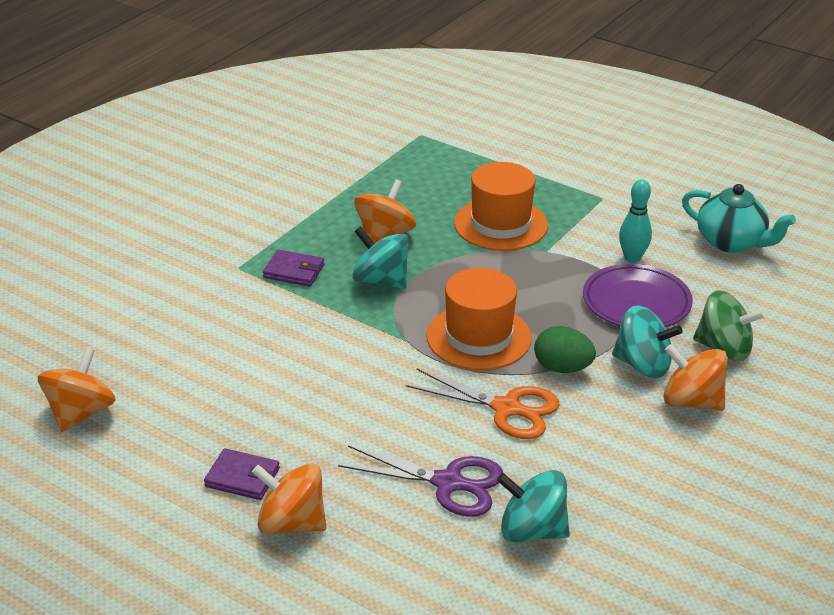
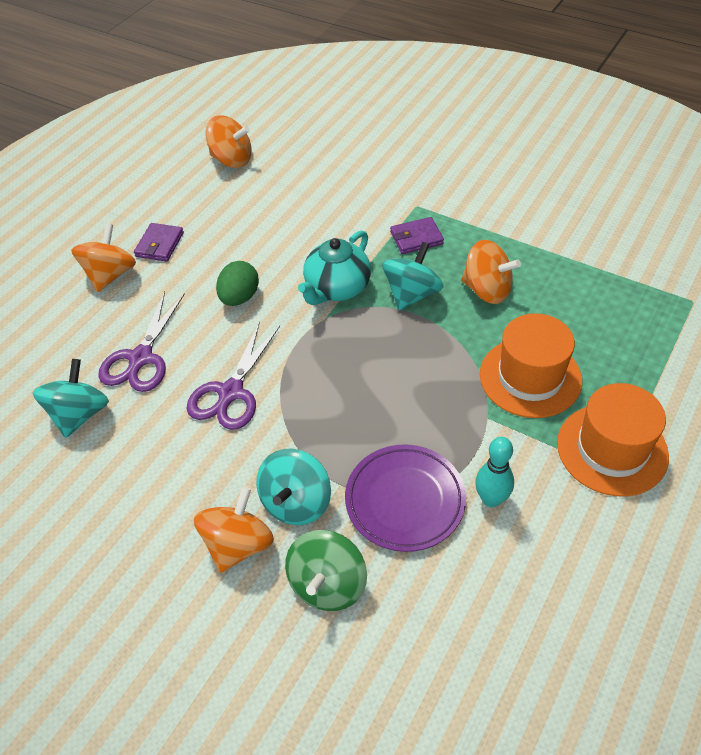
camera: 90 degrees right, 15 degrees up
(294, 271) = (416, 238): purple wallet -> purple wallet turned 60 degrees clockwise
(478, 337) = (332, 368): orange hat -> orange hat (612, 449)
(506, 408) = (231, 392): orange scissors -> purple scissors
(562, 368) = (289, 433): green egg -> green egg (240, 297)
(731, 242) = (552, 613): turquoise teapot -> turquoise teapot (337, 288)

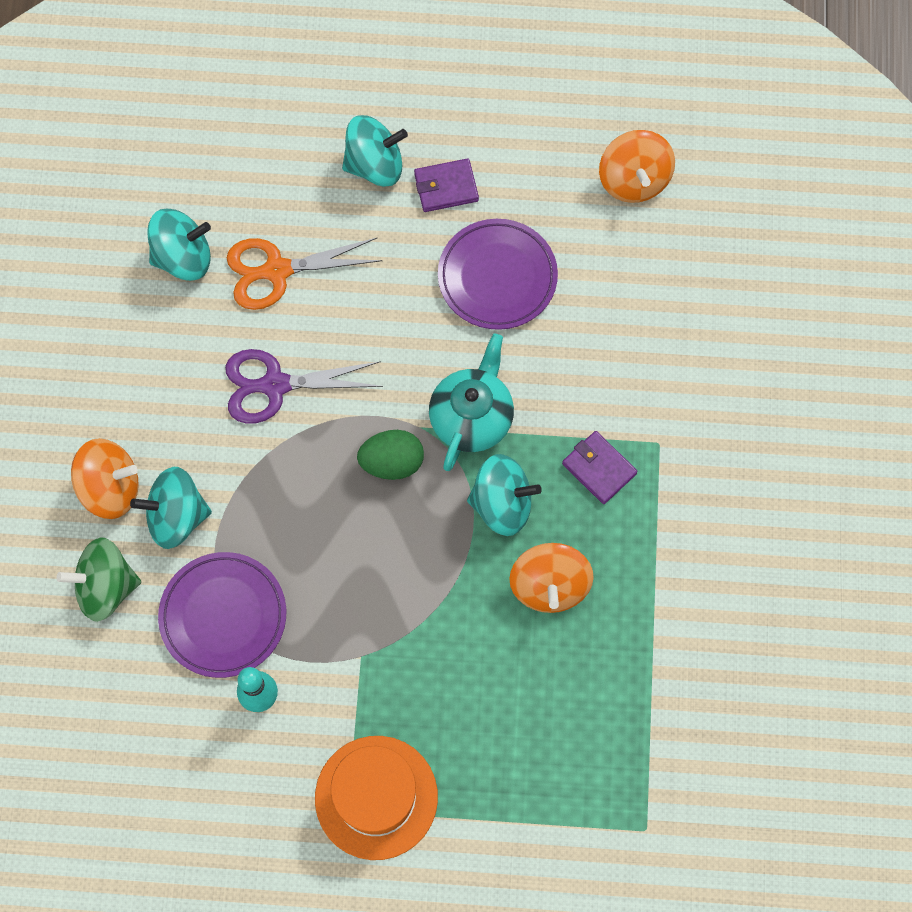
camera: 60 degrees right, 20 degrees up
(110, 275) = (375, 165): orange spinning top -> turquoise spinning top
(141, 358) = (277, 271): purple scissors -> orange scissors
(240, 297) = (407, 321): green egg -> green egg (392, 462)
(245, 241) = (497, 277): none -> purple plate
(337, 288) = (472, 417): turquoise teapot -> turquoise teapot turned 105 degrees clockwise
(530, 377) = (437, 681): orange hat -> none

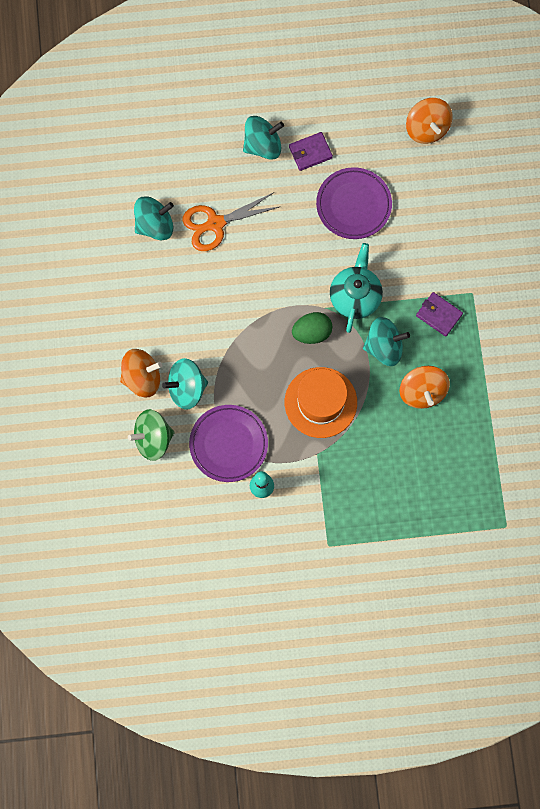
camera: 10 degrees left, 5 degrees up
(275, 385) = (230, 296): purple scissors -> none
(376, 797) = (343, 535): orange hat -> orange hat (320, 402)

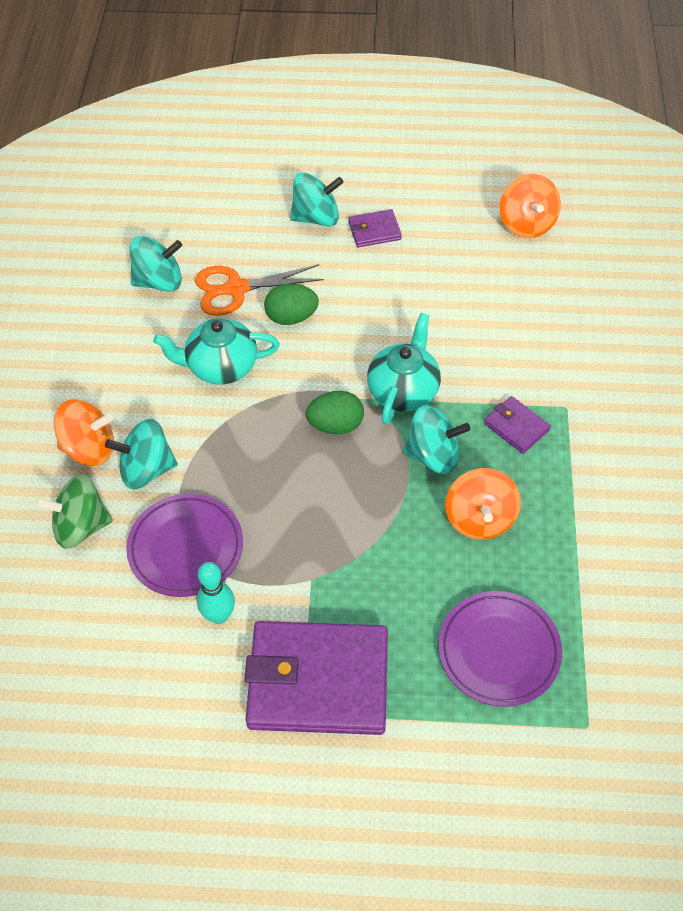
camera: 10 degrees right, 20 degrees down
(219, 295) = (221, 366): none -> turquoise teapot
(262, 244) = (291, 317): none -> green egg
(320, 402) = (330, 512): orange hat -> none
(334, 523) = (318, 681): none -> purple wallet
(353, 205) = (419, 290): purple plate -> purple plate (499, 651)

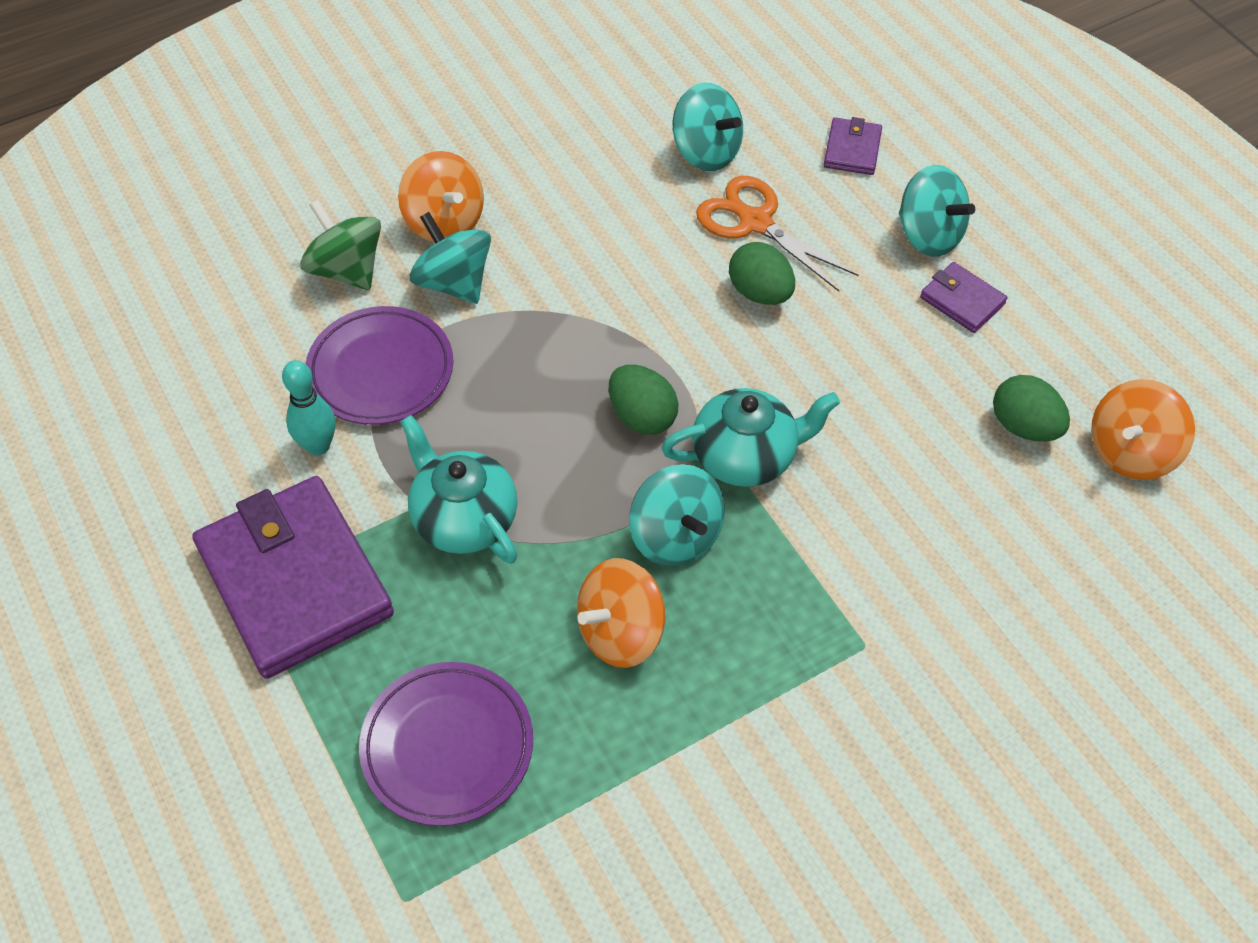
camera: 55 degrees right, 0 degrees up
(221, 366) = (637, 269): turquoise teapot -> turquoise teapot (463, 519)
(478, 256) = (1023, 426): none -> green egg
(516, 427) = (788, 604): purple wallet -> purple wallet (852, 150)

